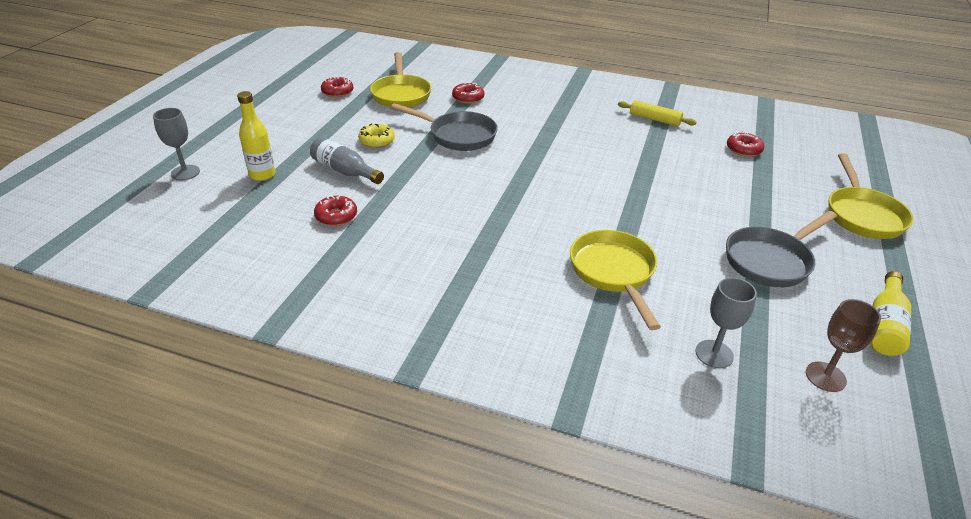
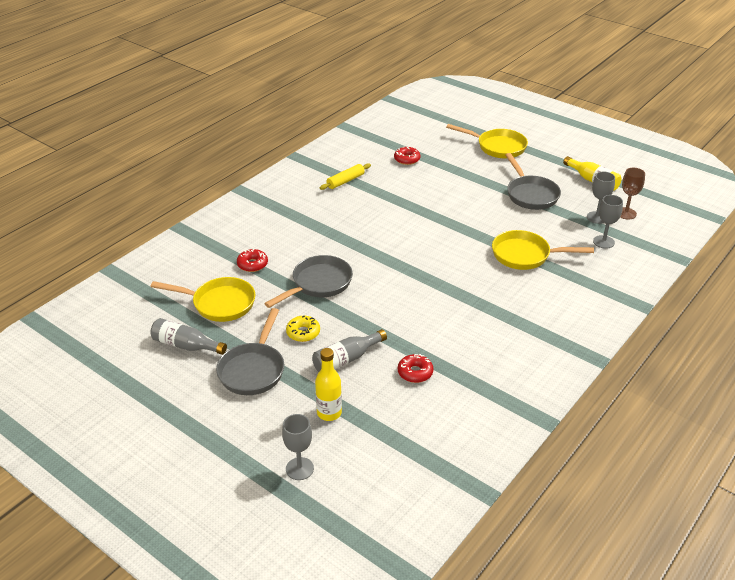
camera: 70 degrees left, 0 degrees up
(315, 126) = (253, 369): none -> grey pan
(337, 92) = (186, 345): red donut -> grey bottle
(777, 339) = (596, 217): none -> grey goblet

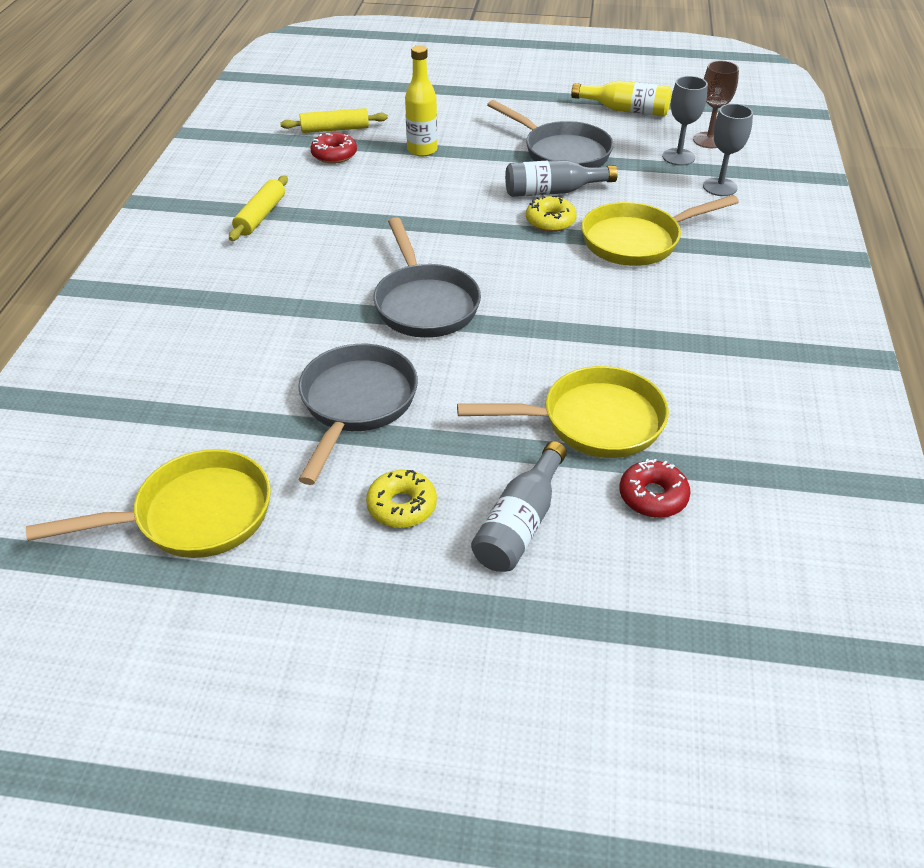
camera: 30 degrees left, 5 degrees up
(186, 345) = (186, 635): grey bottle -> grey bottle (553, 191)
(252, 264) = (203, 414): red donut -> none
(253, 369) = (366, 623): grey pan -> grey pan (424, 303)
(299, 468) = (625, 795): grey goblet -> none
(329, 413) = (579, 645): yellow bottle -> yellow bottle (422, 150)
(419, 145) = (335, 129): none -> yellow rolling pin
(488, 230) = (550, 221): none -> yellow donut
(497, 147) = (454, 101): yellow pan -> yellow pan (592, 422)

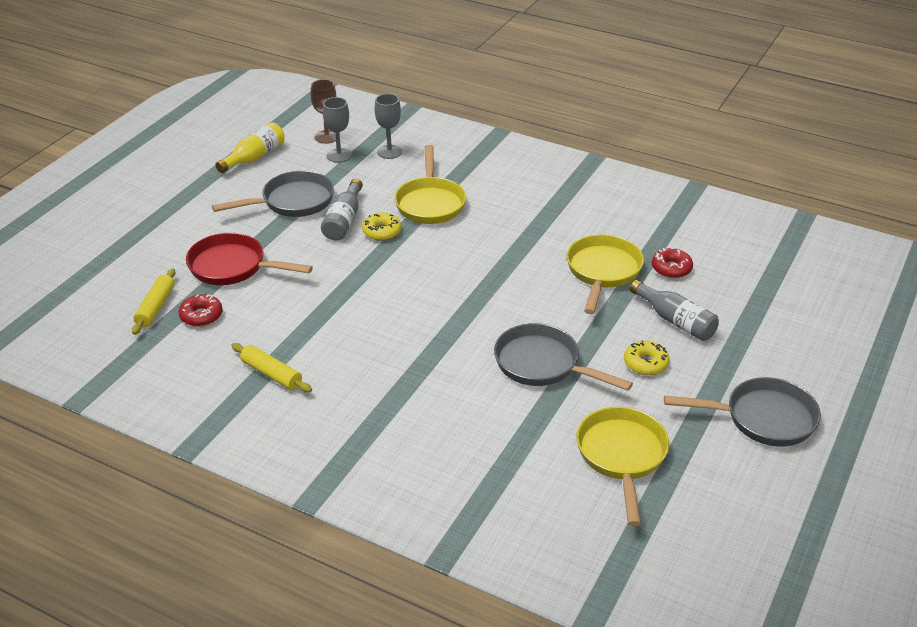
camera: 70 degrees left, 5 degrees down
(422, 150) = (233, 267): yellow bottle -> red pan
(424, 303) = (447, 311): grey pan -> grey pan (762, 418)

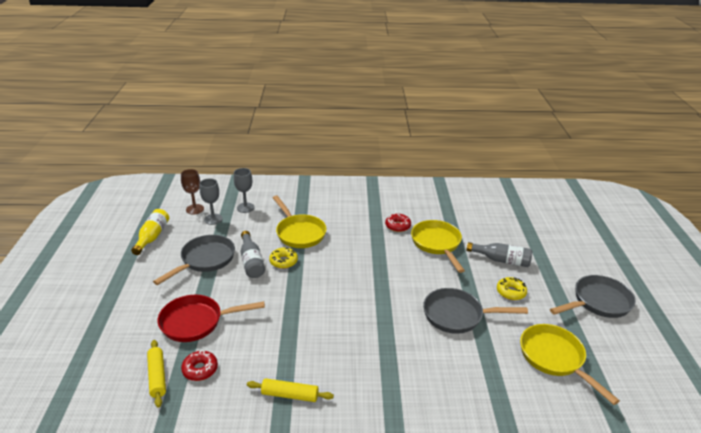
camera: 30 degrees left, 5 degrees down
(671, 268) = (470, 230): red donut -> red donut (397, 226)

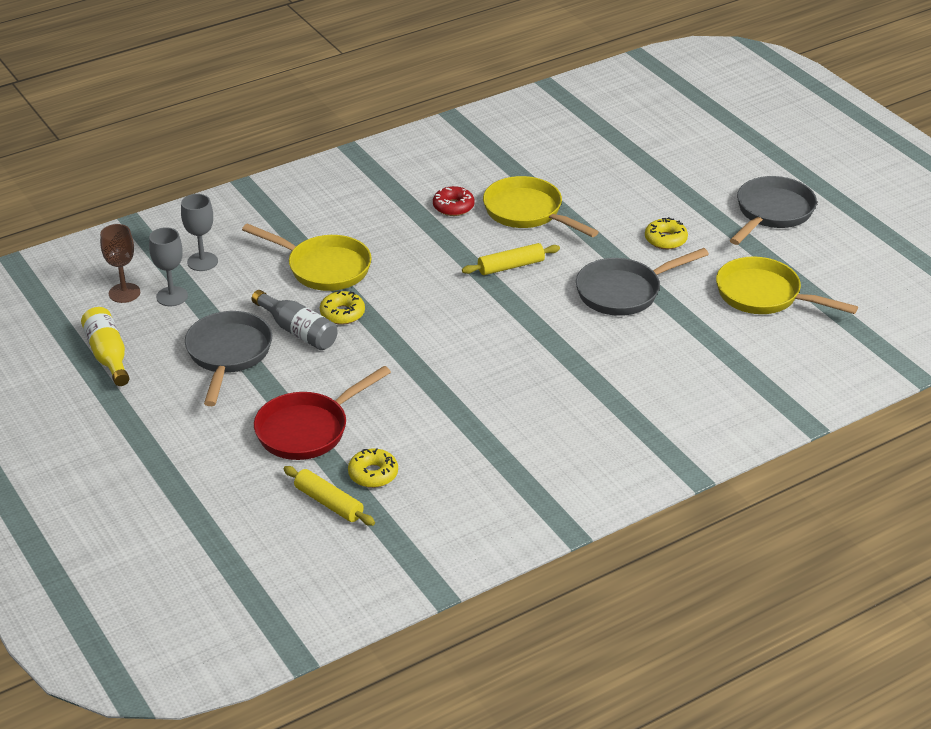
camera: 30 degrees left, 5 degrees up
(200, 369) = (373, 474): red donut -> yellow donut
(290, 395) = (507, 452): yellow rolling pin -> yellow rolling pin (511, 266)
(501, 260) = (625, 203): grey bottle -> none

